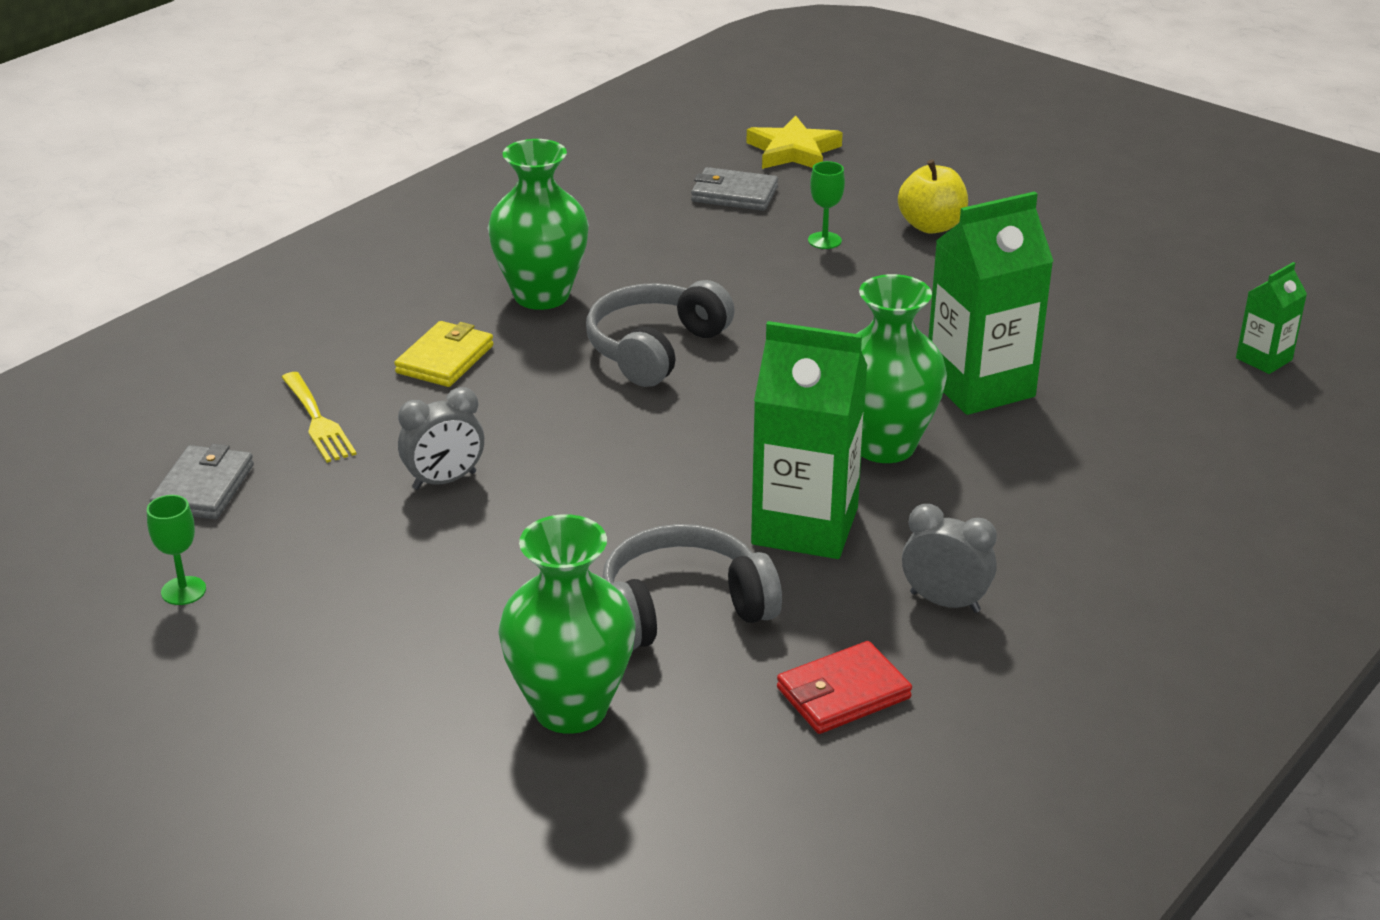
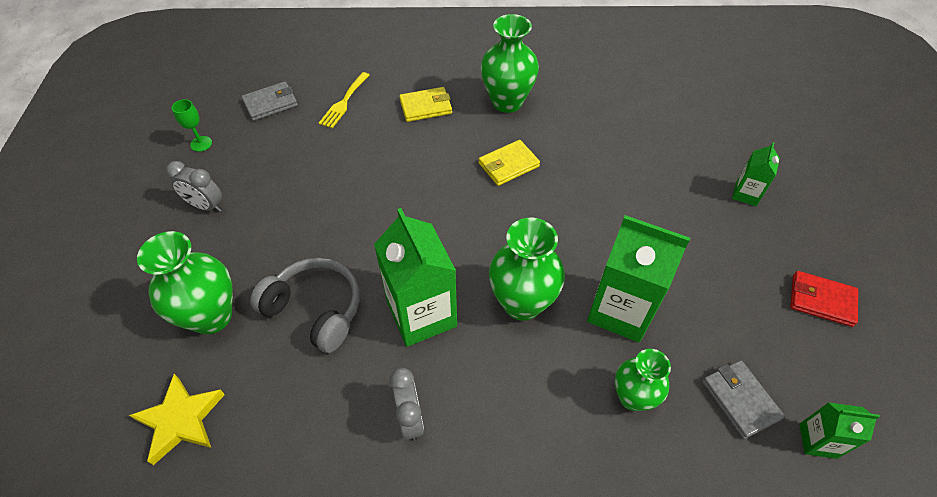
camera: 50 degrees right, 20 degrees up
(444, 481) = (338, 166): grey clock -> grey clock (206, 206)
(655, 349) = (508, 165): grey headphones -> yellow wallet
(734, 194) = (671, 106): grey wallet -> grey wallet (740, 400)
(793, 151) = (739, 100): yellow star -> yellow star (181, 420)
(824, 240) = (675, 163): green goblet -> none
(843, 693) = (298, 419): red wallet -> red wallet (821, 300)
(931, 226) = (746, 194): yellow apple -> green carton
(1096, 437) = (632, 397): none -> green vase

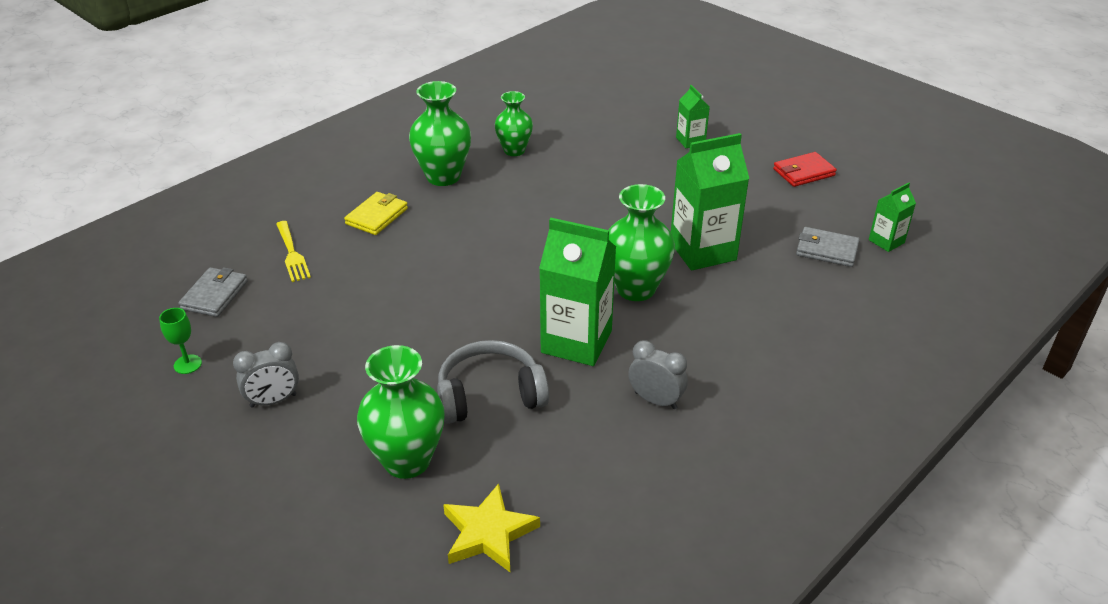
camera: 45 degrees left, 15 degrees down
(508, 165) = (505, 215): yellow wallet -> none
(632, 397) = (771, 290): green vase -> green vase (514, 150)

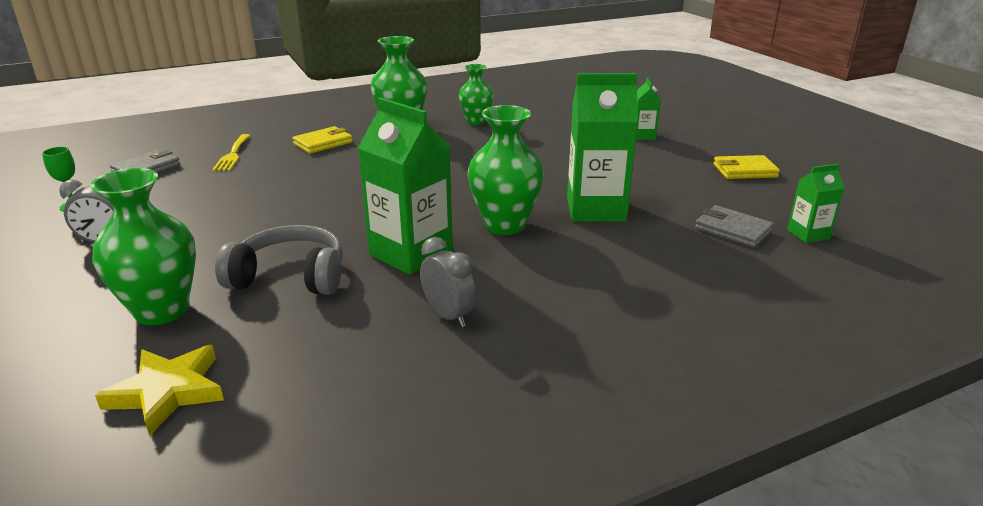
camera: 20 degrees right, 10 degrees down
(803, 172) = (744, 171): red wallet -> yellow wallet

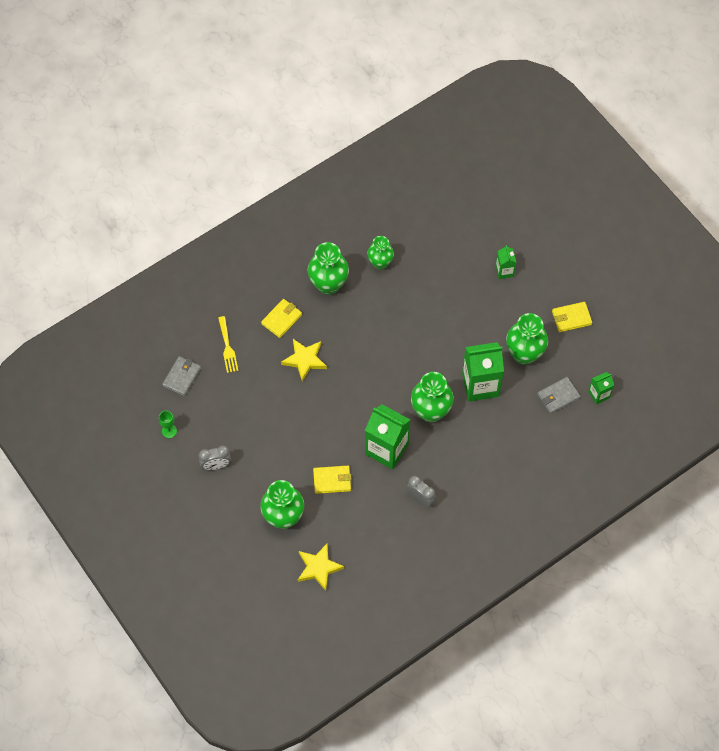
camera: 10 degrees left, 35 degrees up
(290, 277) = (332, 480): grey headphones -> yellow wallet
(331, 170) = (304, 360): none -> yellow star
(671, 191) = (524, 354): none -> green vase
(733, 230) = (558, 396): grey wallet -> grey wallet turned 60 degrees counterclockwise

